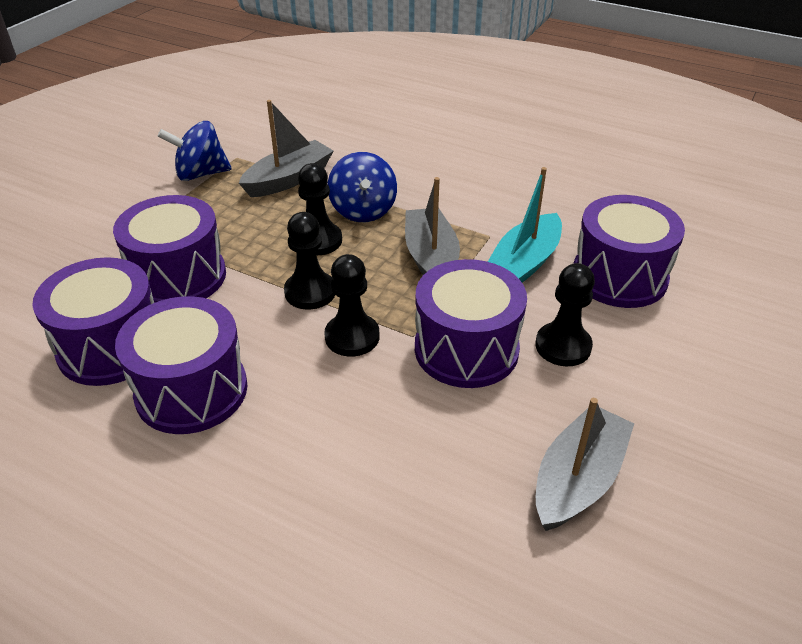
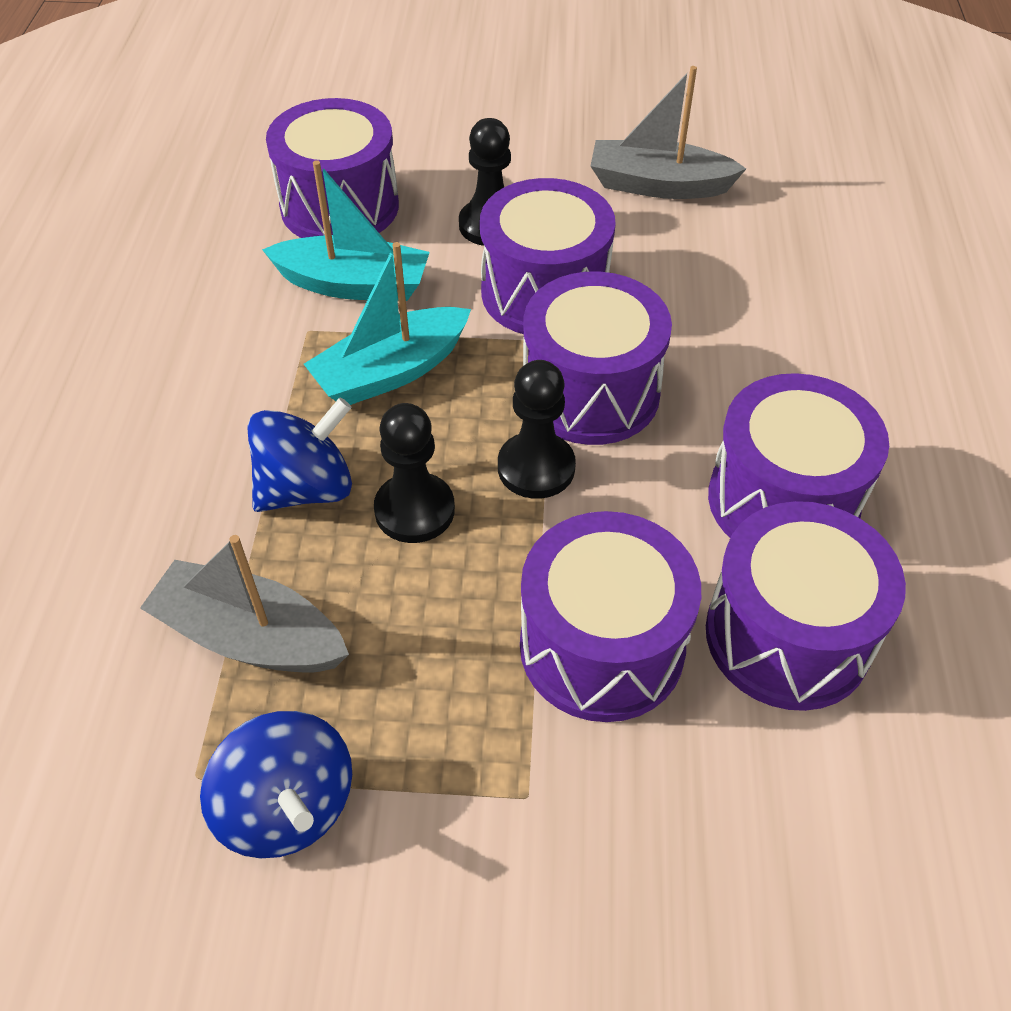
camera: 115 degrees left, 10 degrees up
(352, 337) = (590, 392): black pawn -> purple drum
(431, 258) = (391, 372): grey boat -> turquoise boat

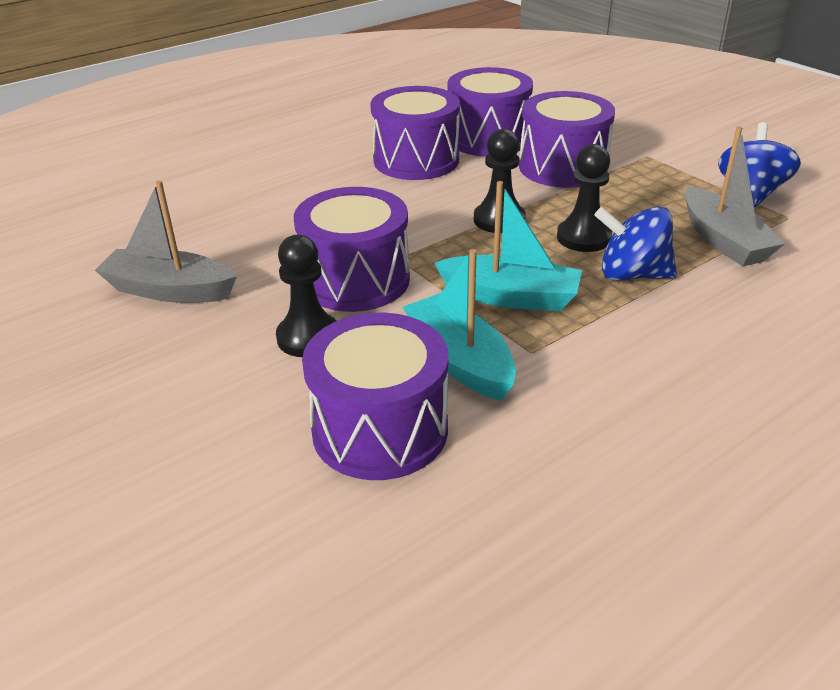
camera: 130 degrees left, 15 degrees down
(590, 392) = (421, 228): purple drum -> none
(658, 185) = (169, 290): grey boat -> grey boat turned 135 degrees clockwise

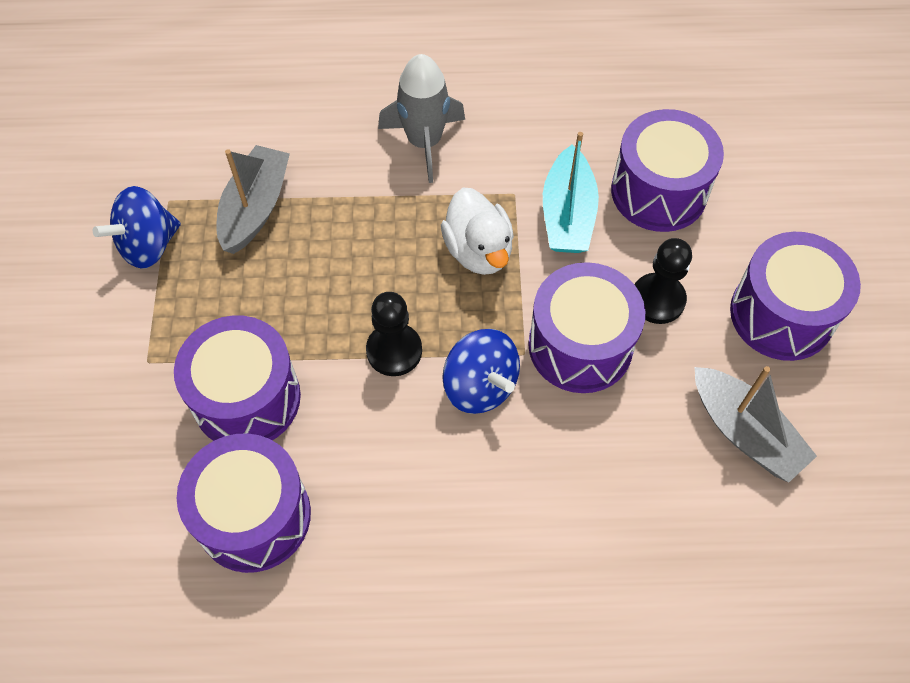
camera: 145 degrees left, 25 degrees up
(416, 160) = (373, 521): purple drum -> purple drum (781, 314)
(510, 297) = (478, 250): turquoise boat -> white duck
(583, 237) = (352, 280): black pawn -> none
(632, 275) = (368, 217): blue spinning top -> blue spinning top (480, 386)
(673, 349) = (424, 142): none -> grey rocket

